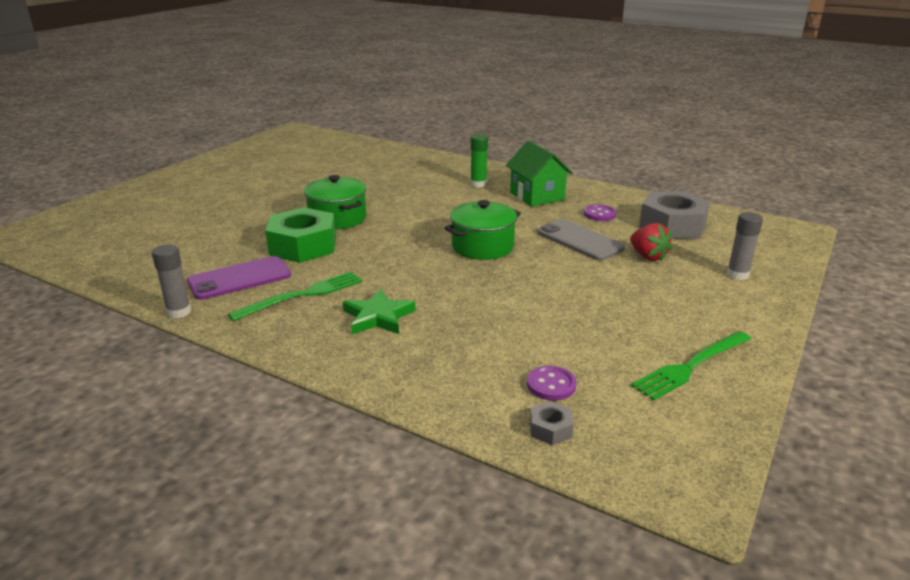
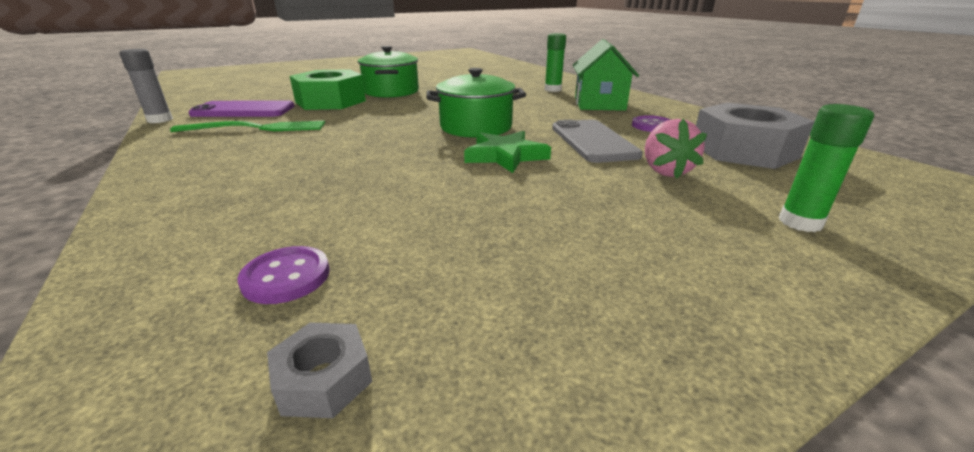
camera: 30 degrees right, 0 degrees up
(378, 317) = (273, 155): green star -> green star (505, 156)
(550, 429) = (159, 342): grey nut -> grey nut (324, 379)
(648, 256) = (665, 171): red strawberry -> pink strawberry
(691, 366) = (539, 334): green fork -> none
(737, 275) = (800, 222): grey glue stick -> green glue stick

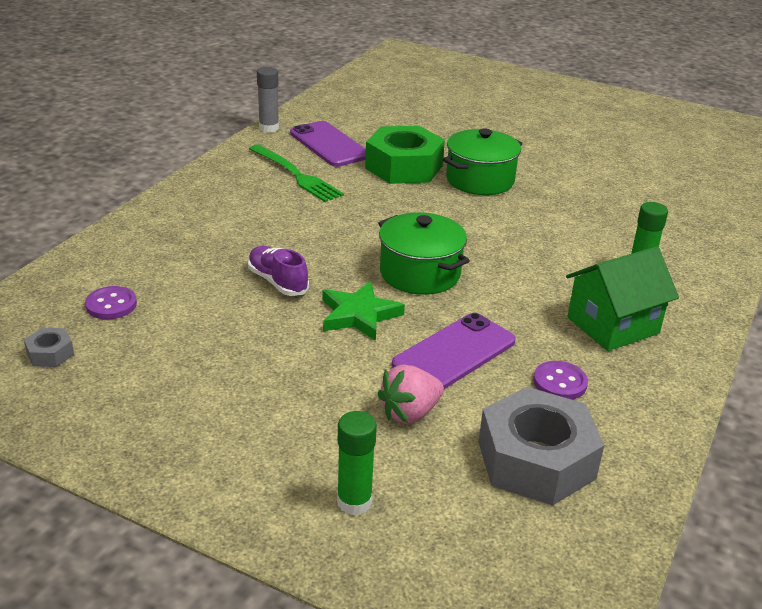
camera: 55 degrees right, 5 degrees up
(407, 172) = (277, 282): none -> purple shoe
(592, 141) = (454, 353): grey phone -> purple phone

